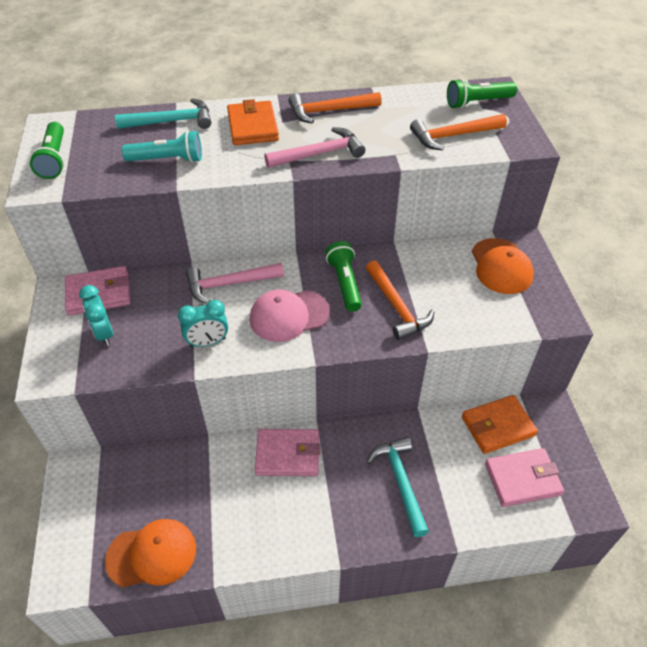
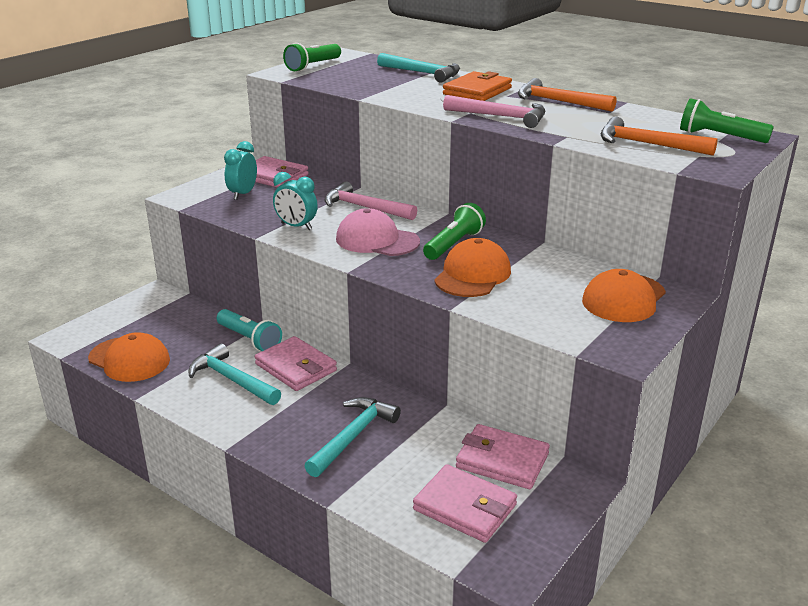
camera: 45 degrees right, 20 degrees down
(168, 160) = (382, 86): turquoise flashlight -> turquoise flashlight (249, 340)
(259, 504) = (232, 380): none -> turquoise hammer
(397, 307) = (472, 275): orange hammer -> orange cap
(498, 426) = (502, 461): orange wallet -> pink wallet

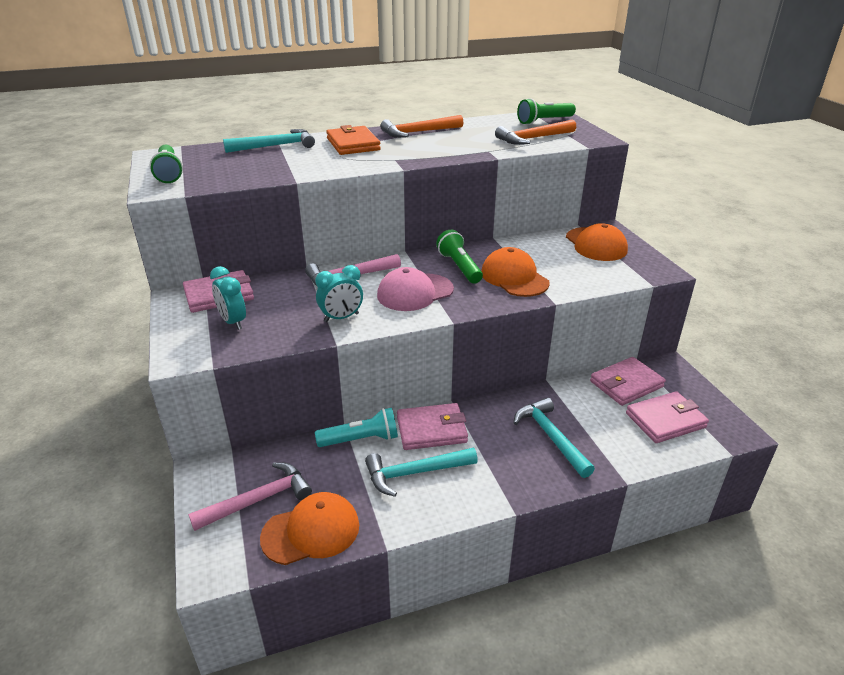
camera: 55 degrees left, 5 degrees up
(501, 117) = (421, 154): pink hammer -> pink hammer (259, 500)

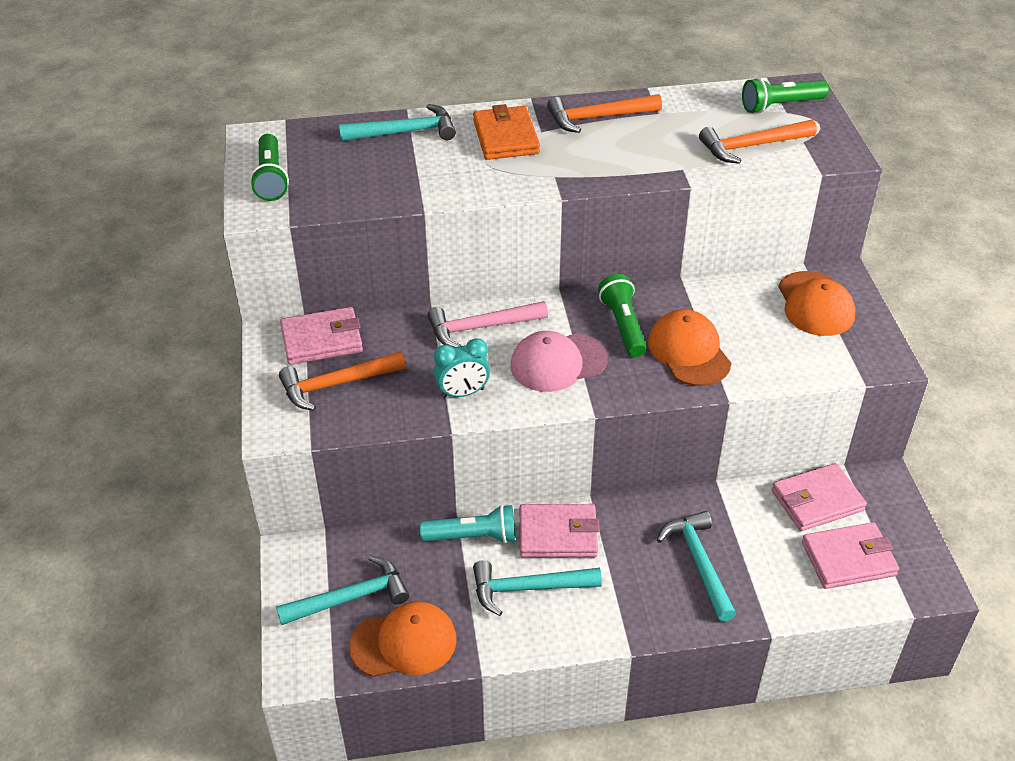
camera: 10 degrees right, 10 degrees up
(233, 322) = (336, 384): turquoise clock -> orange hammer
(259, 500) = (351, 597): pink hammer -> turquoise hammer

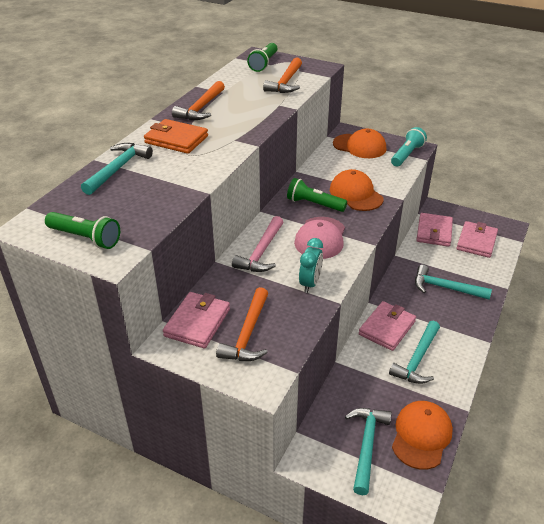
camera: 55 degrees left, 5 degrees down
(473, 537) = (361, 363): turquoise flashlight -> turquoise flashlight (407, 155)
(689, 352) = (356, 194): orange cap -> orange cap turned 45 degrees clockwise

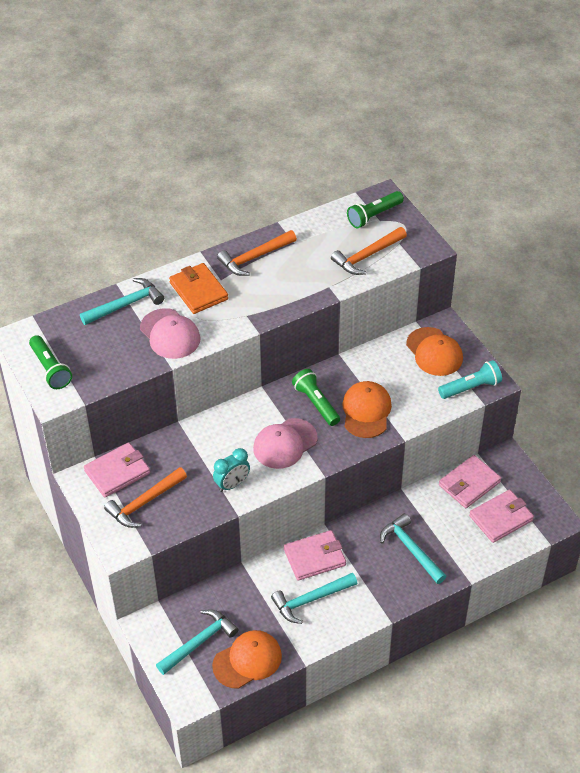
camera: 35 degrees right, 10 degrees up
(181, 172) = (170, 334): none -> pink cap
(261, 252) = (222, 432): pink hammer -> none

